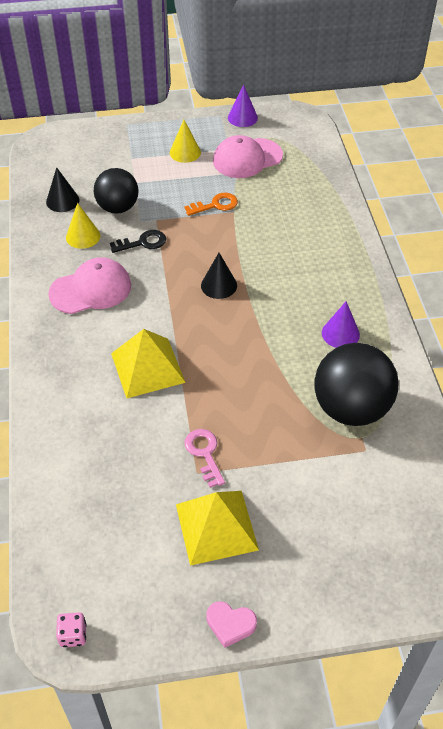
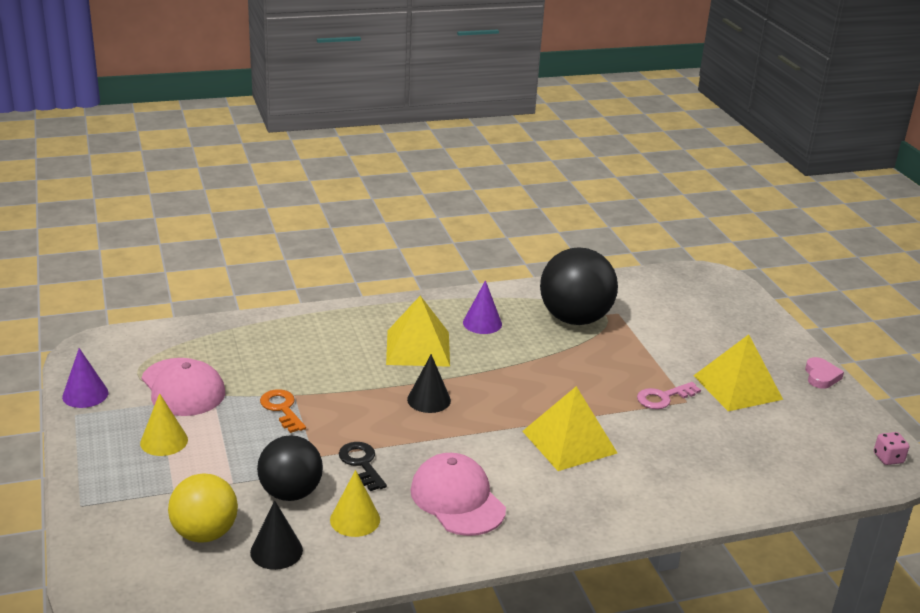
camera: 100 degrees left, 20 degrees down
(87, 172) = (205, 533): none -> yellow ball
(297, 285) = (418, 348): none -> yellow pyramid

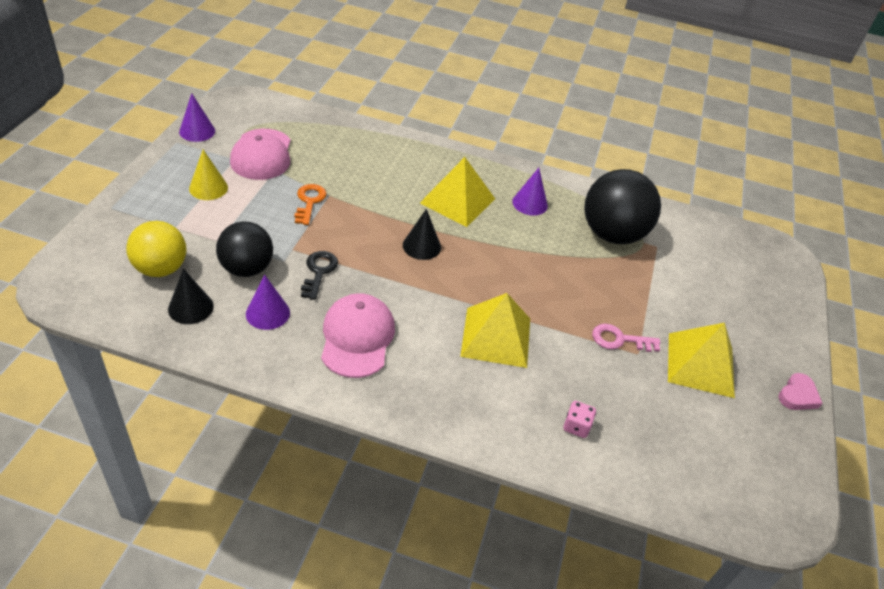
camera: 30 degrees right, 15 degrees up
(355, 519) = (267, 313): yellow cone -> purple cone
(888, 458) = (786, 511): pink dice -> pink dice (576, 426)

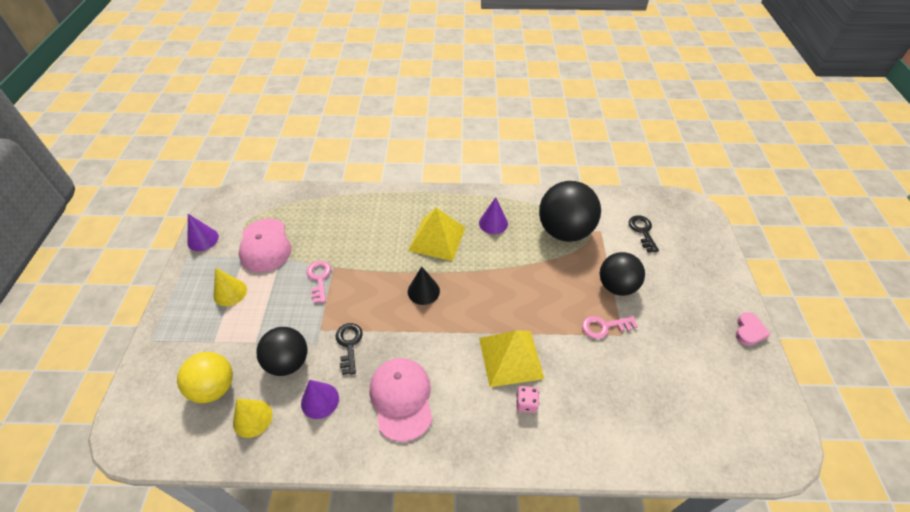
camera: 10 degrees left, 5 degrees up
(190, 307) = (252, 418): black cone -> yellow cone
(309, 202) = (319, 278): orange key -> pink key
(576, 426) = (601, 421): pink dice -> pink dice (526, 403)
(652, 305) = (616, 286): none -> black ball
(700, 364) = (671, 328): yellow pyramid -> none
(709, 260) = (642, 231): none -> black key

